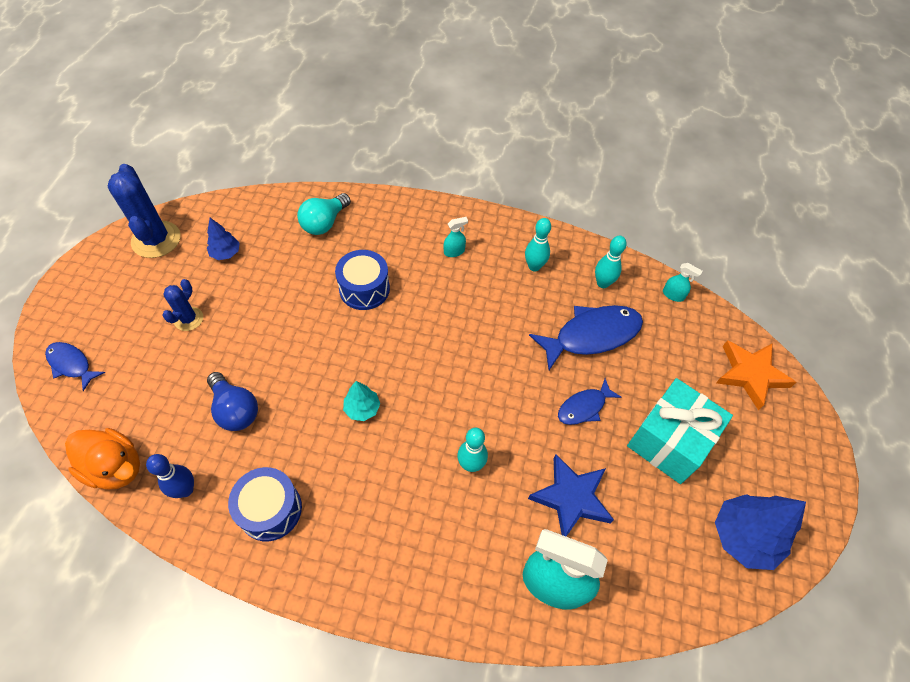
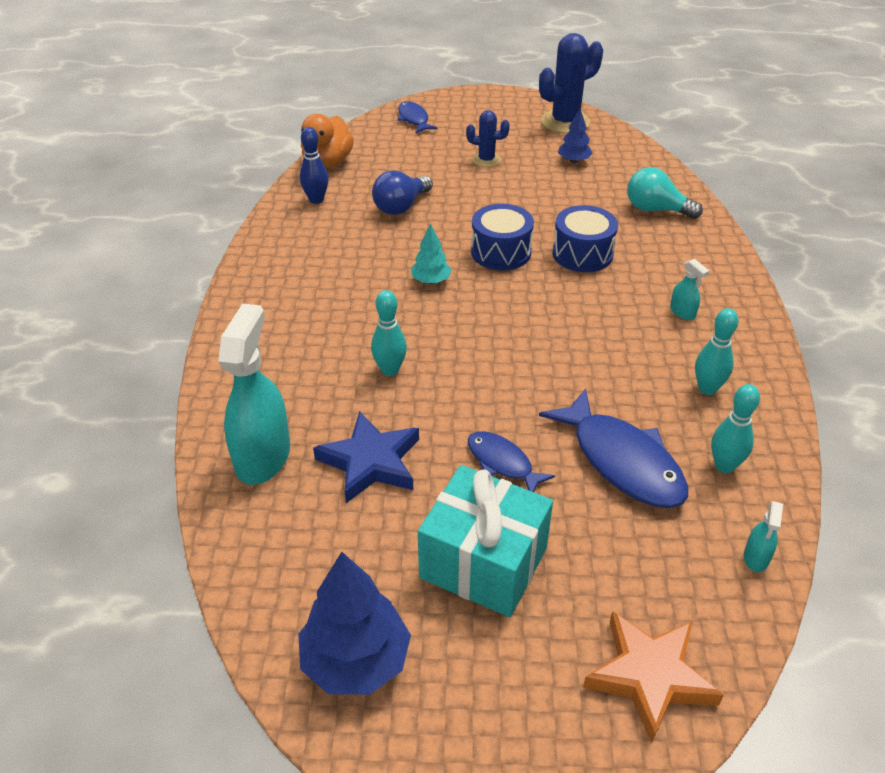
camera: 80 degrees right, 15 degrees down
(71, 364) = (414, 119): blue fish -> blue fish turned 45 degrees counterclockwise
(270, 510) = (308, 247): blue drum -> blue drum (501, 252)

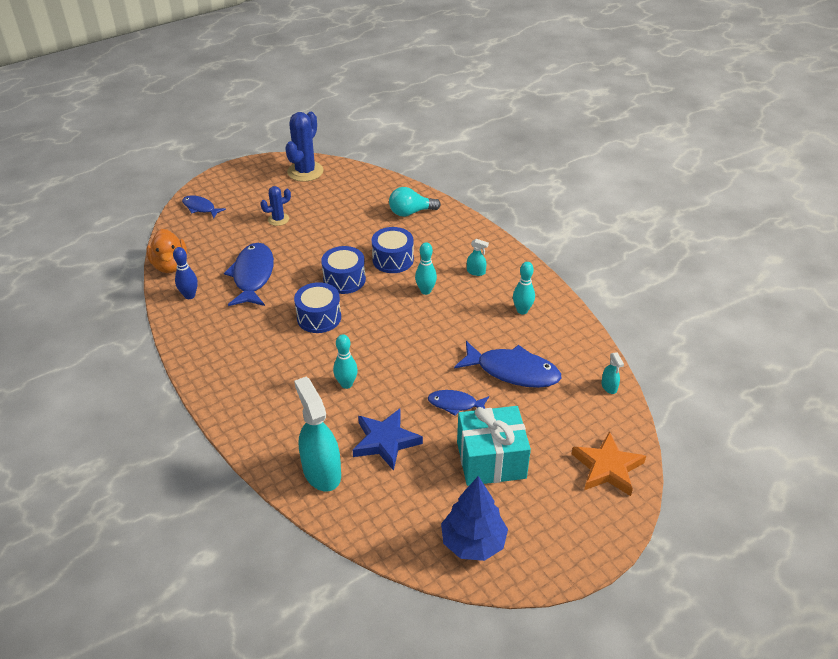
camera: 35 degrees left, 0 degrees up
(401, 206) = (253, 276): blue light bulb -> blue fish
(431, 281) = (319, 317): turquoise tree -> blue drum
(573, 161) = (334, 198): blue tree -> none
(724, 466) = (561, 348): turquoise bowling pin -> turquoise bowling pin (425, 291)

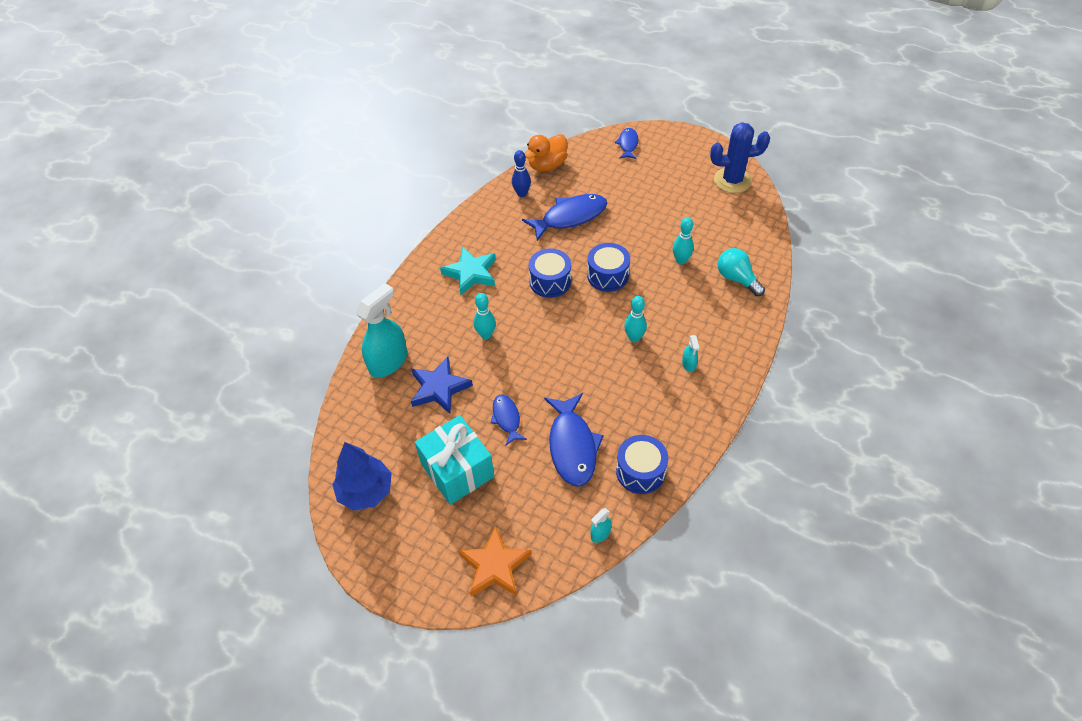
camera: 65 degrees right, 10 degrees up
(259, 368) = (471, 273): none -> turquoise star
(278, 219) = (652, 196): blue cactus -> none
(393, 260) = (659, 296): blue drum -> blue drum (640, 471)
(522, 310) = (659, 422): turquoise bowling pin -> turquoise bowling pin (681, 260)

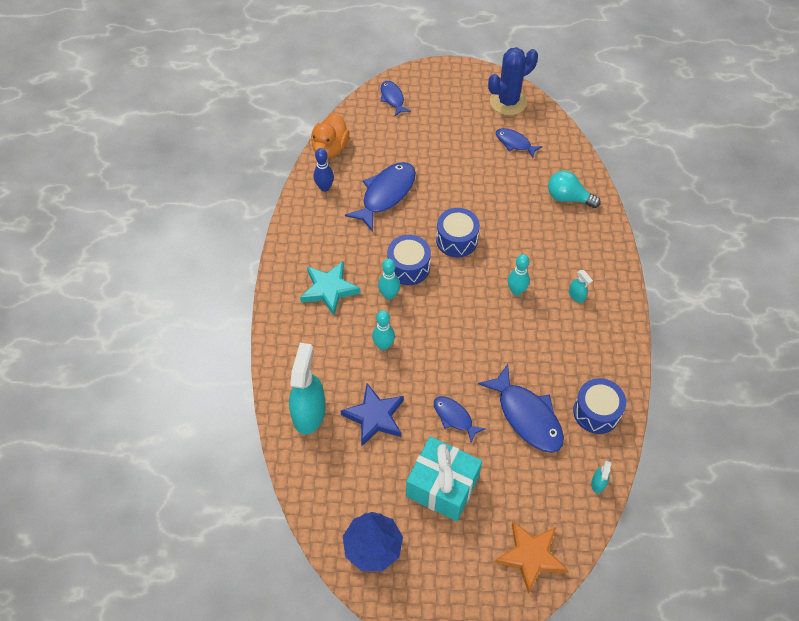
camera: 30 degrees left, 5 degrees up
(681, 260) = (511, 199): turquoise bowling pin -> turquoise bowling pin (389, 295)
(716, 216) = (514, 143): none -> blue fish

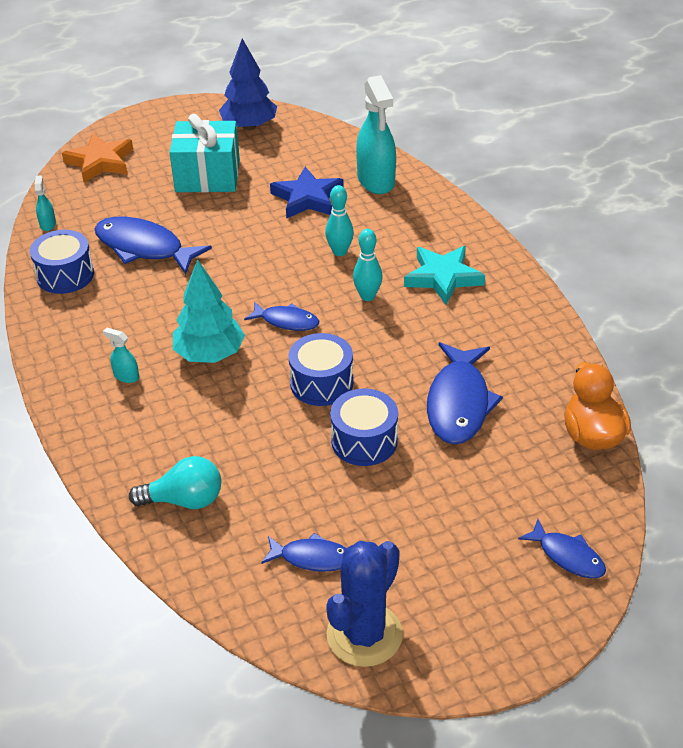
camera: 155 degrees right, 15 degrees down
(324, 187) = (549, 380): blue bowling pin -> none
(408, 267) = (364, 331): blue drum -> blue drum (364, 441)
(454, 417) = (223, 223): blue fish -> blue fish (286, 321)
(516, 291) = (209, 354): turquoise bowling pin -> turquoise tree

